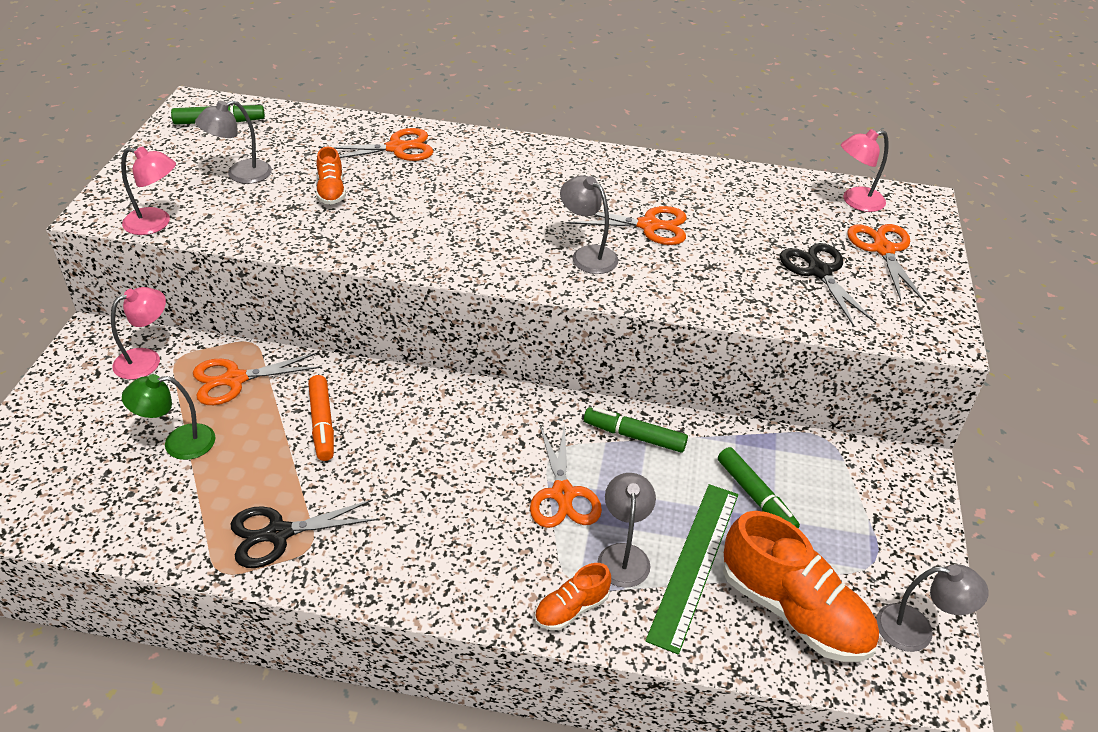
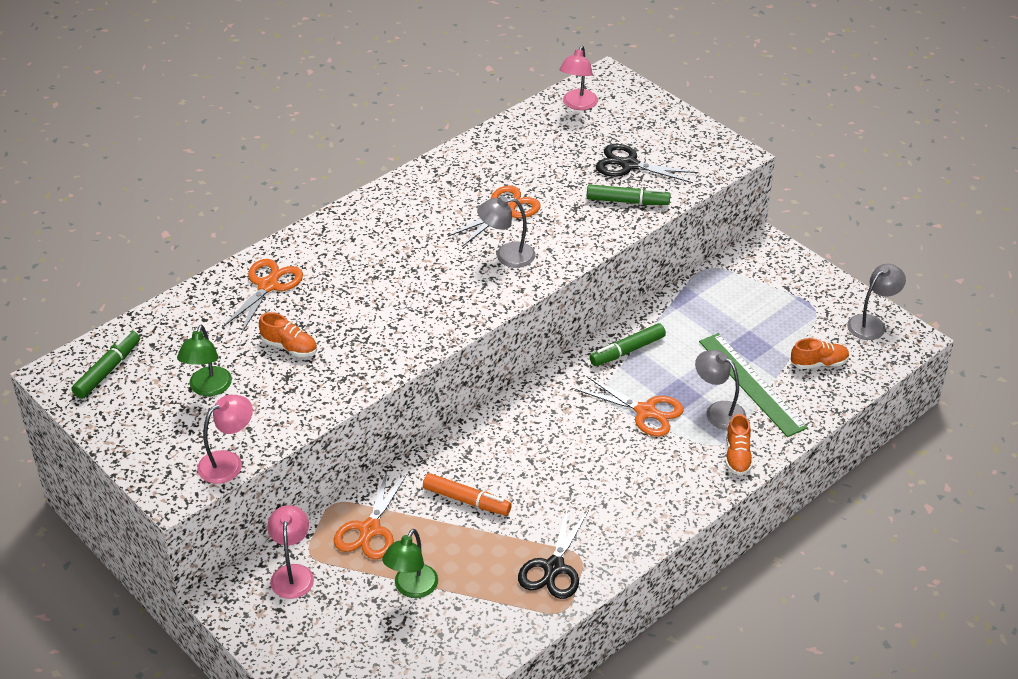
camera: 50 degrees left, 0 degrees up
(240, 174) = (208, 388): grey lamp -> green lamp
(755, 497) = (726, 327): green marker -> green marker (627, 201)
(793, 611) = (819, 363): orange shoe -> orange shoe, size x0.50
(883, 249) = (636, 125): orange scissors -> none

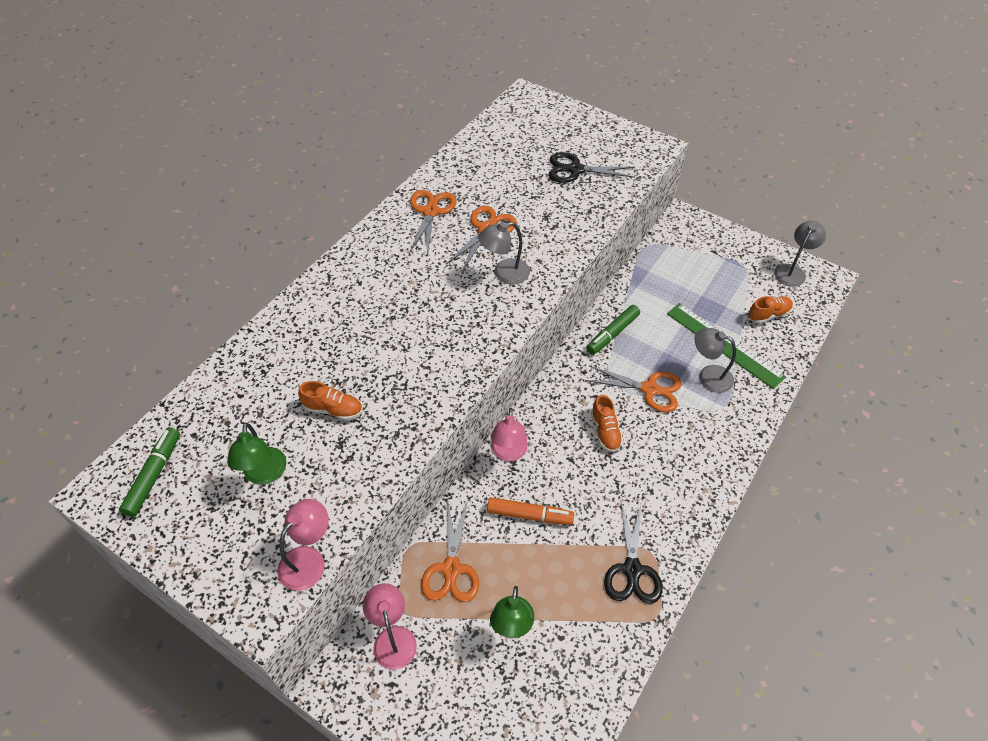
camera: 15 degrees left, 10 degrees up
(268, 285) = (293, 346): orange scissors -> orange scissors (430, 211)
(578, 104) = (511, 123): pink lamp -> pink lamp (508, 453)
(627, 201) = (587, 203): green marker -> none
(737, 456) = (741, 416): orange shoe -> orange shoe (605, 431)

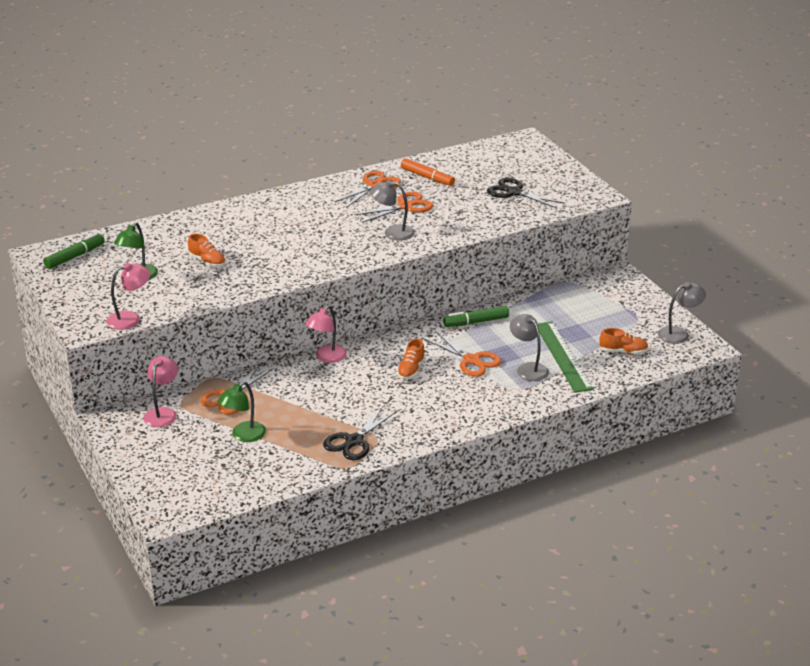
camera: 30 degrees right, 20 degrees down
(529, 515) = (309, 391): orange marker -> orange marker (427, 177)

